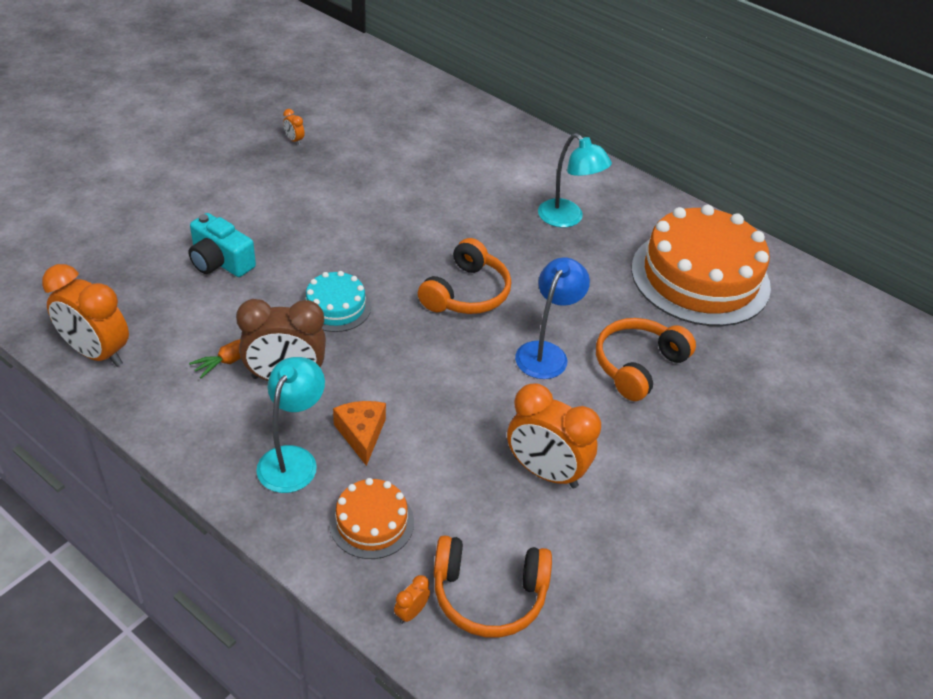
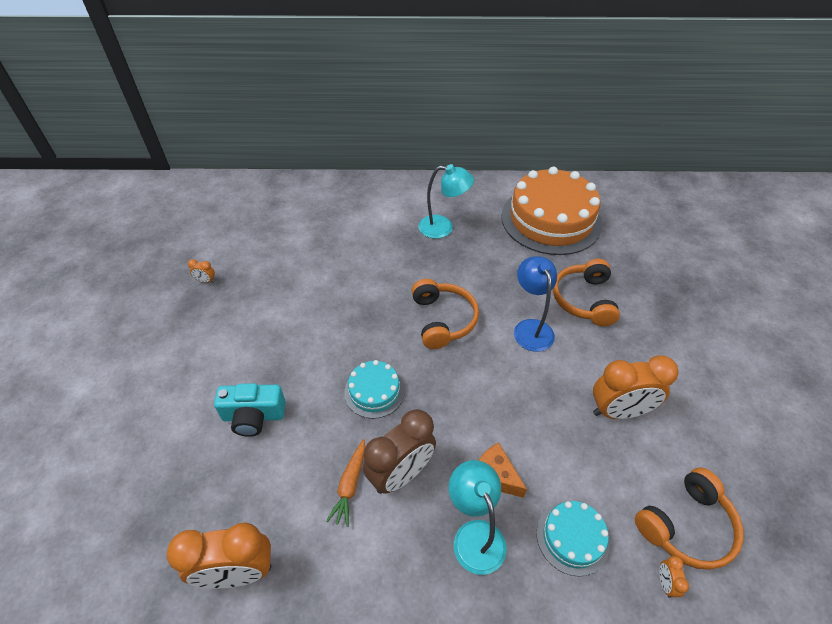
camera: 35 degrees left, 5 degrees up
(371, 522) = (572, 538): orange cake -> turquoise cake

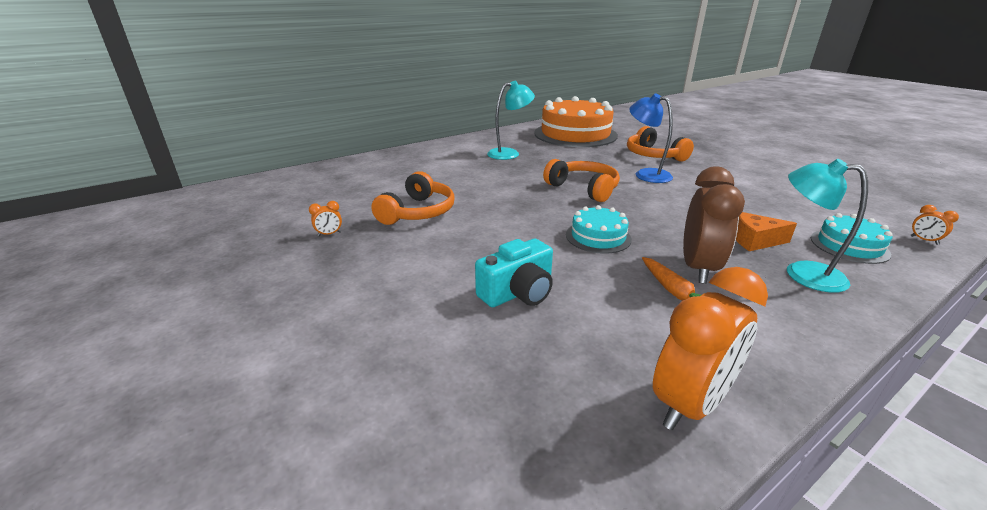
camera: 35 degrees left, 20 degrees down
(619, 411) = (758, 187): orange clock -> none
(686, 526) = (880, 214): orange headphones -> orange headphones (418, 212)

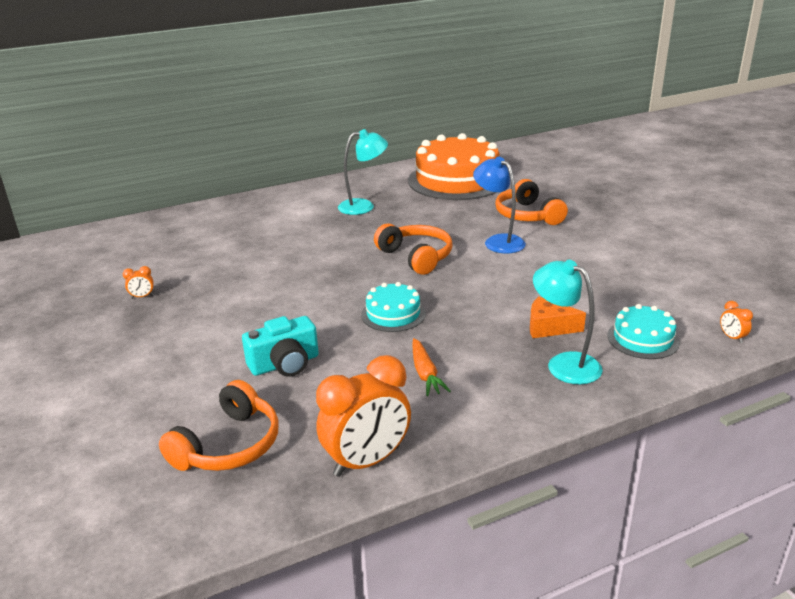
camera: 10 degrees right, 0 degrees up
(418, 212) = (233, 277): orange headphones -> orange headphones (229, 445)
(698, 268) = (466, 352): brown clock -> none

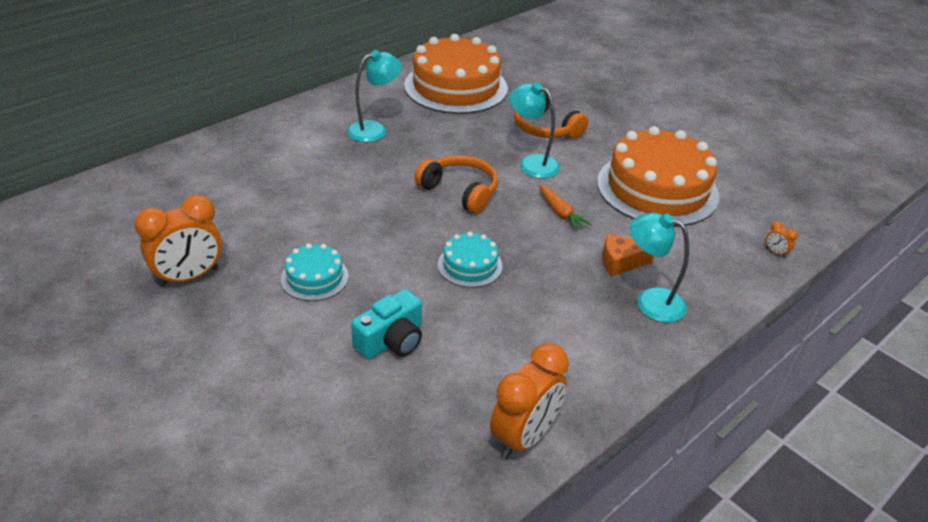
camera: 20 degrees left, 10 degrees up
(142, 297) = (189, 277): orange clock -> orange clock, size x2.48
(229, 445) = (384, 444): orange headphones -> none
(425, 374) = (532, 331): orange carrot -> orange carrot (560, 213)
(498, 241) = (531, 163): blue lamp -> turquoise lamp
(620, 271) = (657, 189): none -> orange cake
(643, 339) = (705, 264): turquoise cake -> turquoise cake (314, 278)

